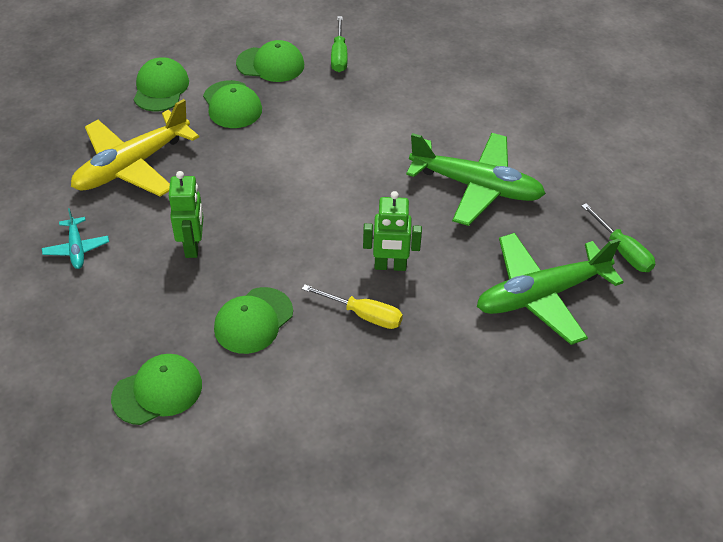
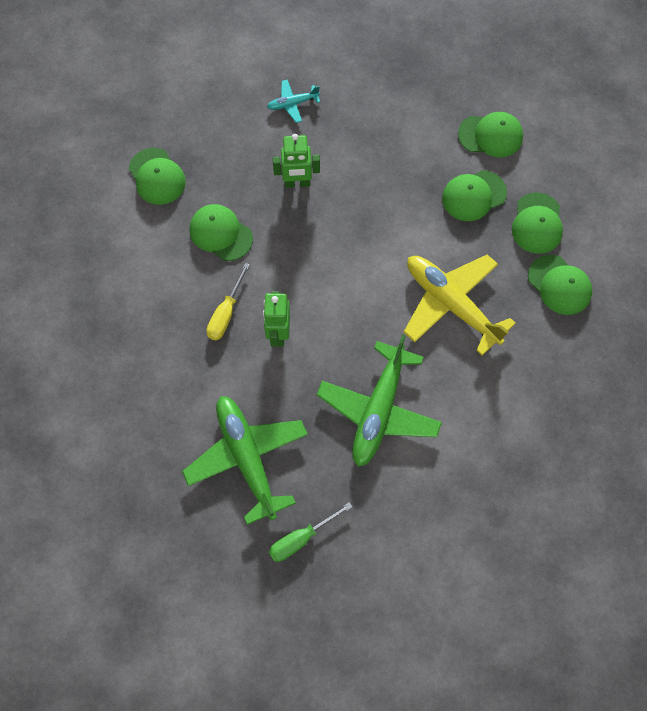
camera: 90 degrees right, 20 degrees up
(132, 165) = (387, 127): yellow plane -> yellow plane (451, 304)
(339, 55) = (559, 285): green screwdriver -> green cap

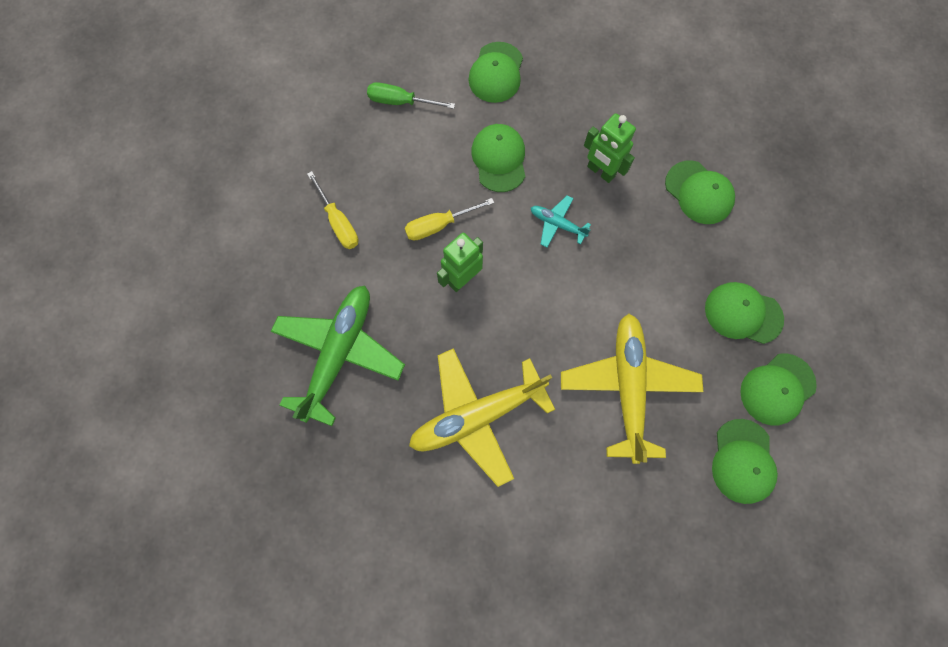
camera: 45 degrees right, 5 degrees up
(153, 374) = (338, 222): none -> yellow screwdriver
(292, 104) = (663, 104): turquoise plane -> turquoise plane (557, 224)
(301, 538) = (313, 457): green screwdriver -> green screwdriver (401, 102)
(378, 410) = (477, 416): green plane -> yellow plane
(491, 135) = (812, 275): green cap -> green cap (699, 192)

